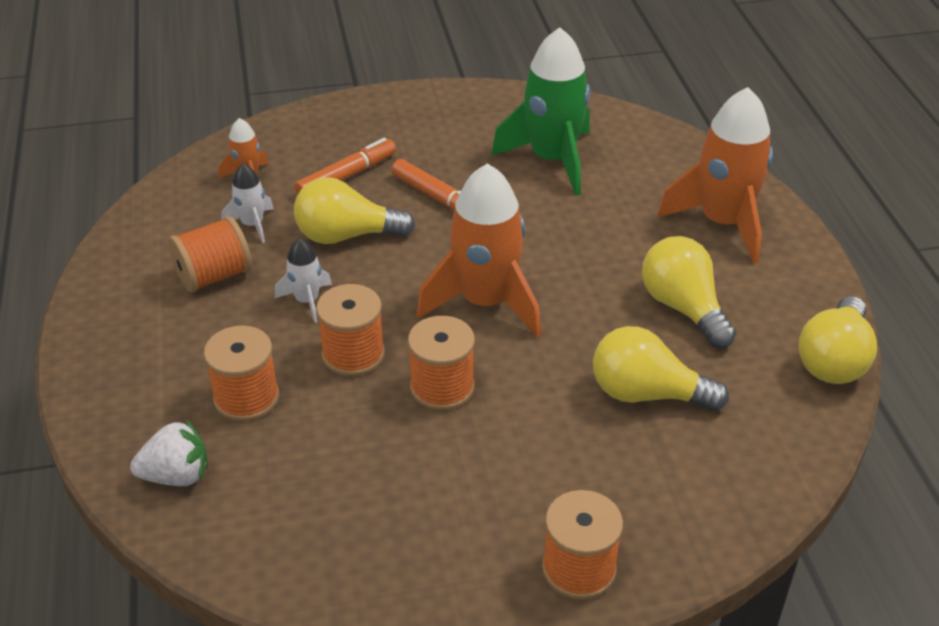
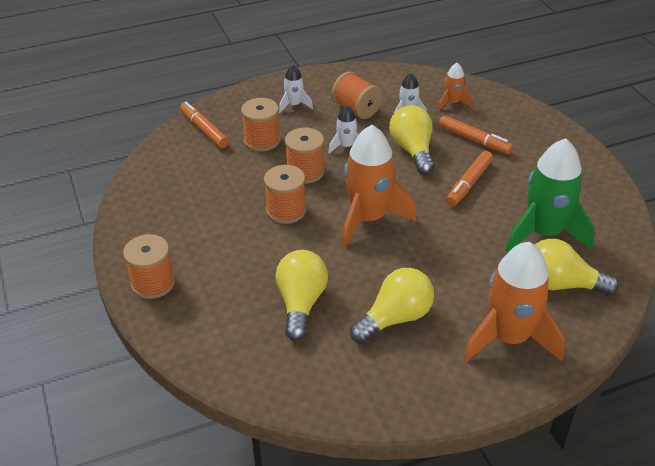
camera: 80 degrees right, 0 degrees up
(162, 346) = (294, 105): none -> white rocket
(176, 475) = (204, 130): white strawberry -> orange marker
(834, 360) = (362, 410): yellow light bulb -> yellow light bulb (561, 284)

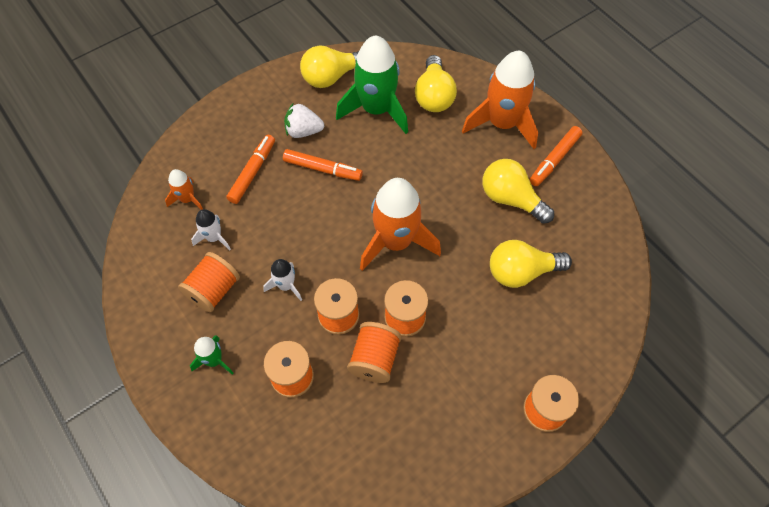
camera: 105 degrees left, 20 degrees up
(204, 130) = (283, 452): orange marker -> orange marker (554, 160)
(255, 186) = (375, 359): none -> orange spool
(294, 105) = (214, 360): white rocket -> green rocket
(412, 151) = (281, 222): yellow light bulb -> yellow light bulb (331, 77)
(520, 177) = (303, 131): none -> white strawberry

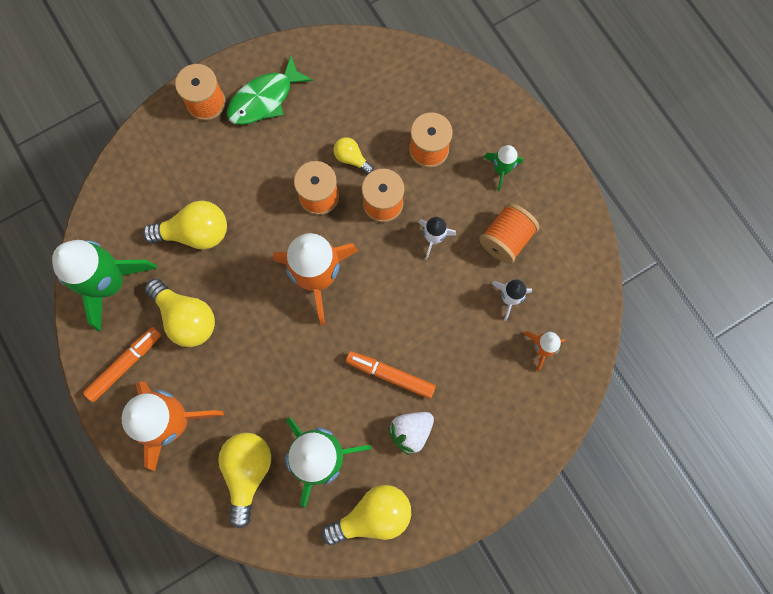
camera: 175 degrees left, 15 degrees up
(252, 172) = (470, 377): orange marker -> none
(303, 131) = (411, 431): white strawberry -> white strawberry turned 135 degrees clockwise
(375, 359) = (352, 159): orange spool -> yellow light bulb
(480, 420) = (264, 99): none -> green fish
(589, 221) = (110, 283): none -> green rocket

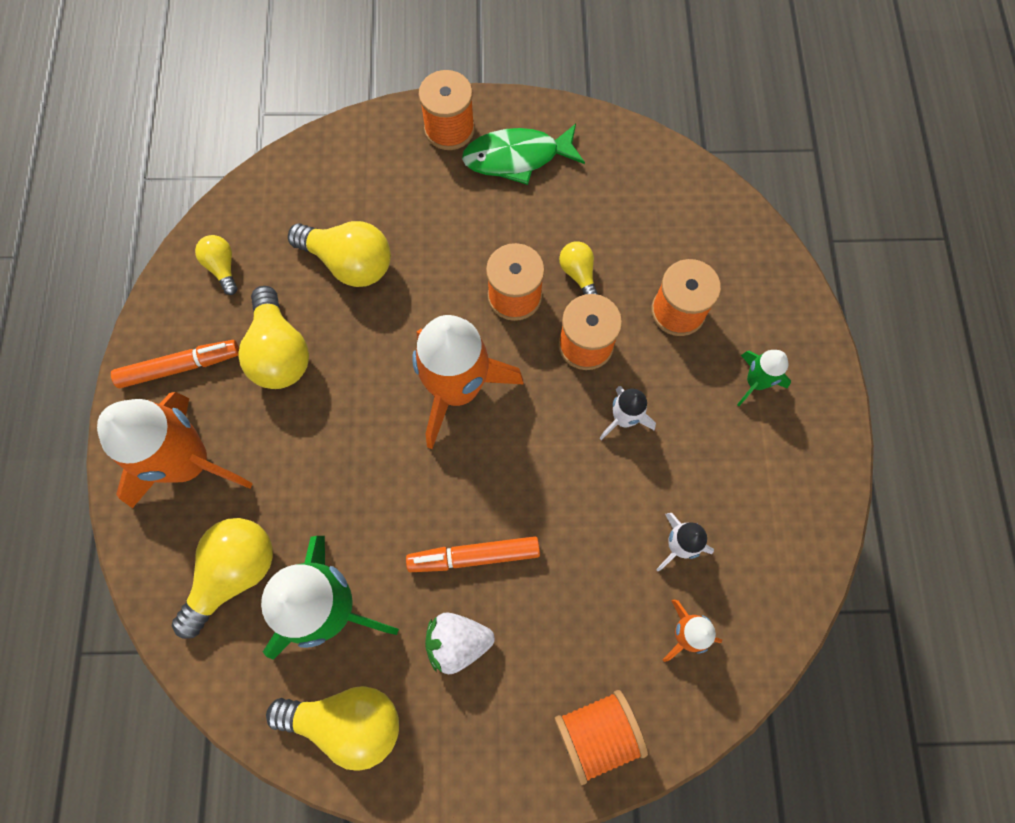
camera: 30 degrees right, 5 degrees down
(110, 283) = (222, 268): green rocket -> yellow light bulb
(390, 375) = (474, 556): orange marker -> orange marker turned 60 degrees counterclockwise
(505, 239) = (714, 469): orange spool -> orange spool (596, 732)

